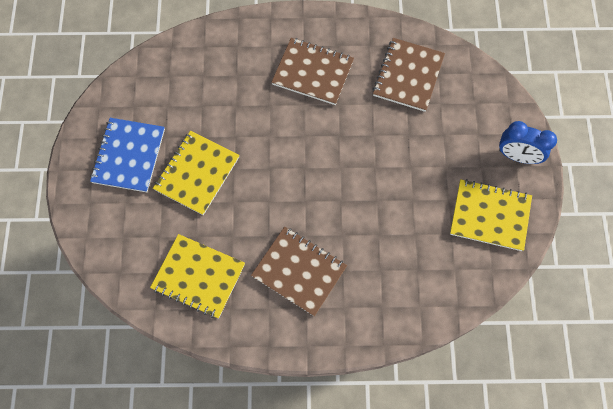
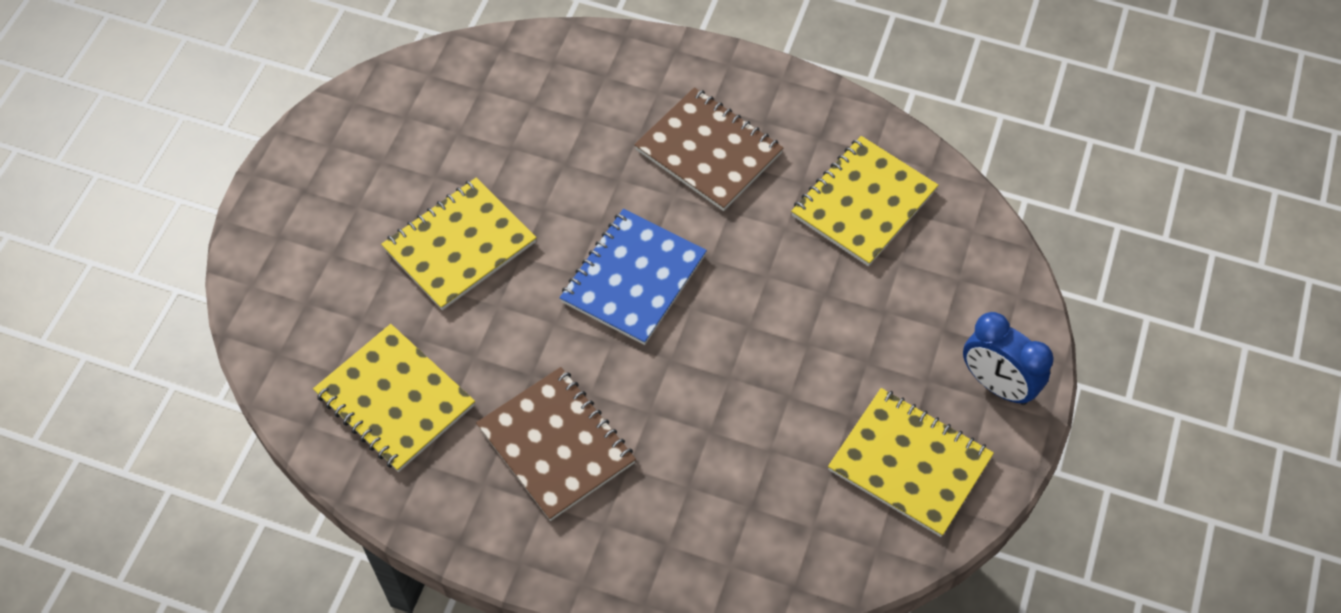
camera: 20 degrees right, 10 degrees down
(129, 156) = (367, 187): blue notebook -> blue notebook (633, 279)
(408, 76) = (863, 203): brown notebook -> yellow notebook

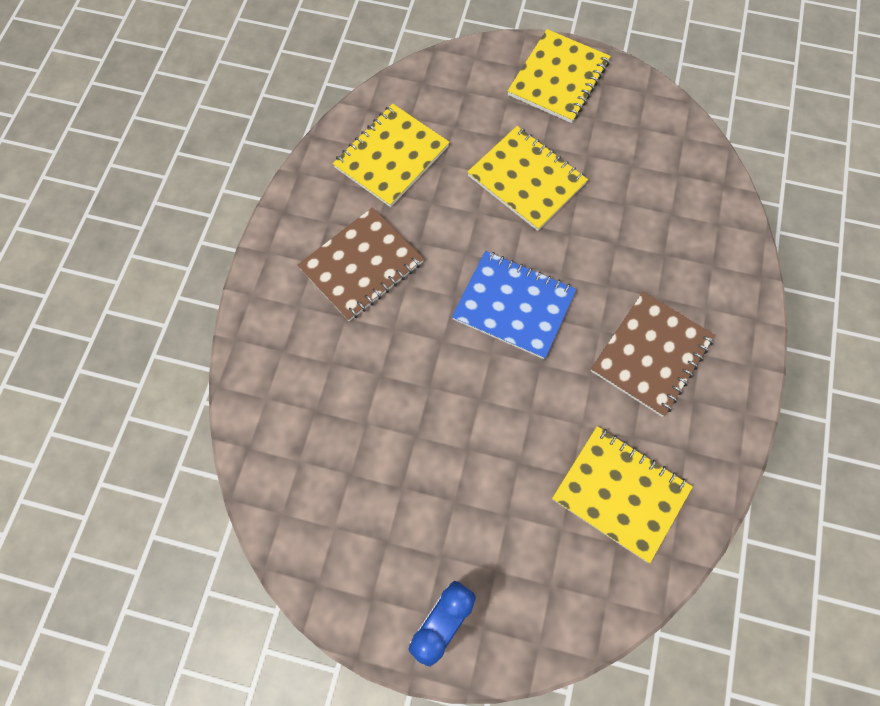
camera: 85 degrees right, 10 degrees up
(909, 464) = (359, 540): yellow notebook -> yellow notebook (558, 78)

